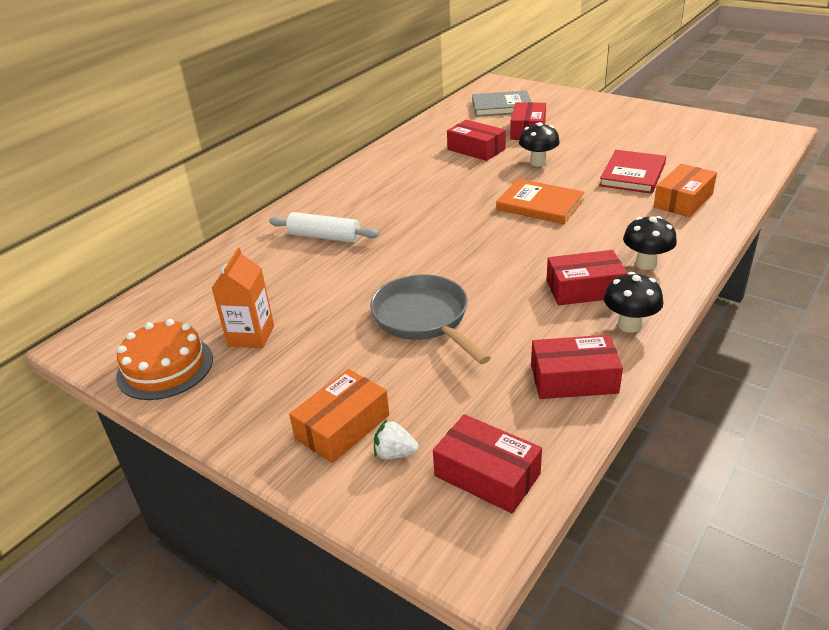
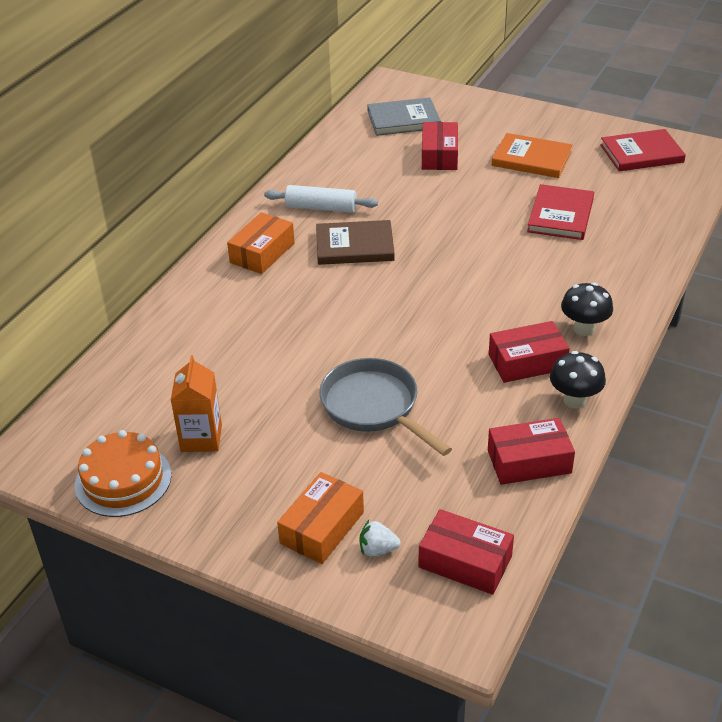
camera: 10 degrees left, 5 degrees up
(324, 237) = (243, 312): white rolling pin -> white rolling pin (321, 208)
(438, 191) = (354, 246): none -> brown book
(476, 149) = (386, 185): red box -> none
(538, 162) = (457, 202): black mushroom -> none
(540, 204) = (468, 259): orange book -> orange book (531, 159)
(683, 200) = (615, 248): orange box -> orange box (262, 253)
(714, 132) = (641, 153): none -> red book

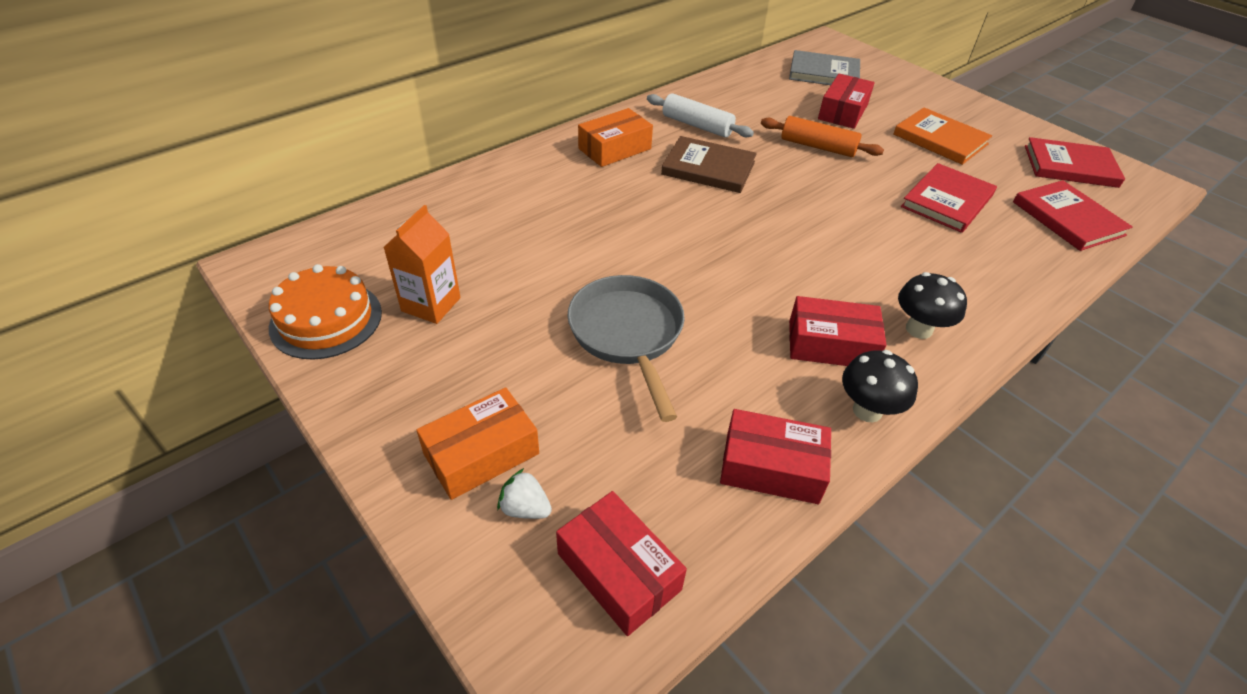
camera: 20 degrees right, 5 degrees up
(435, 197) = (817, 147): none -> orange rolling pin
(655, 202) = (1068, 218): none -> red book

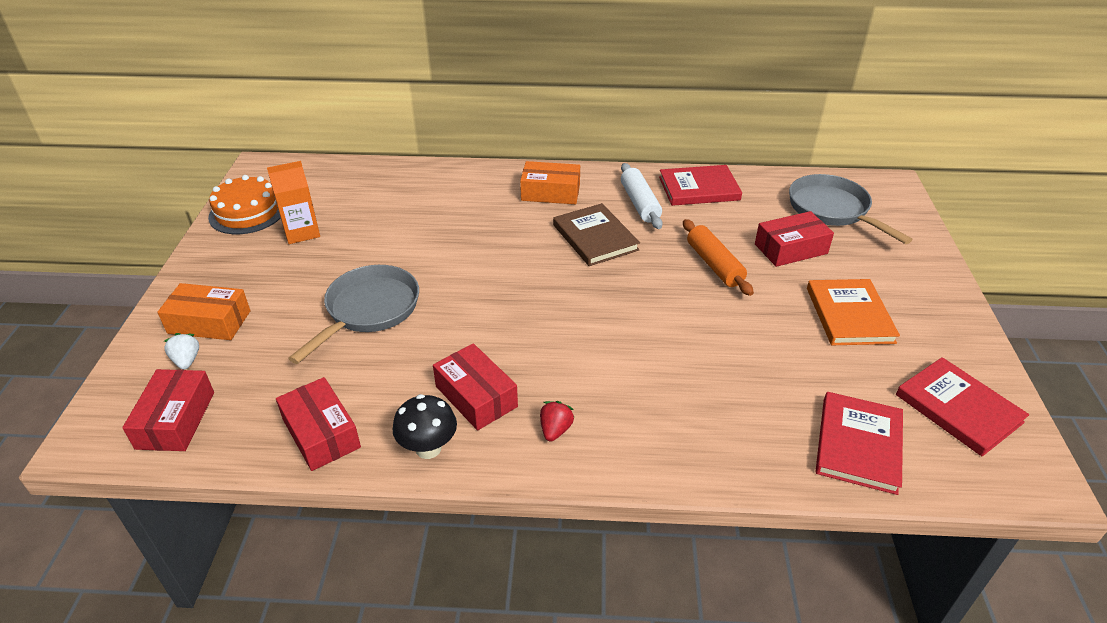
camera: 45 degrees right, 5 degrees down
(824, 73) = (832, 210): grey book -> grey pan
(919, 329) = (555, 430): black mushroom -> red strawberry
(947, 201) = (757, 363): red book -> red book (699, 188)

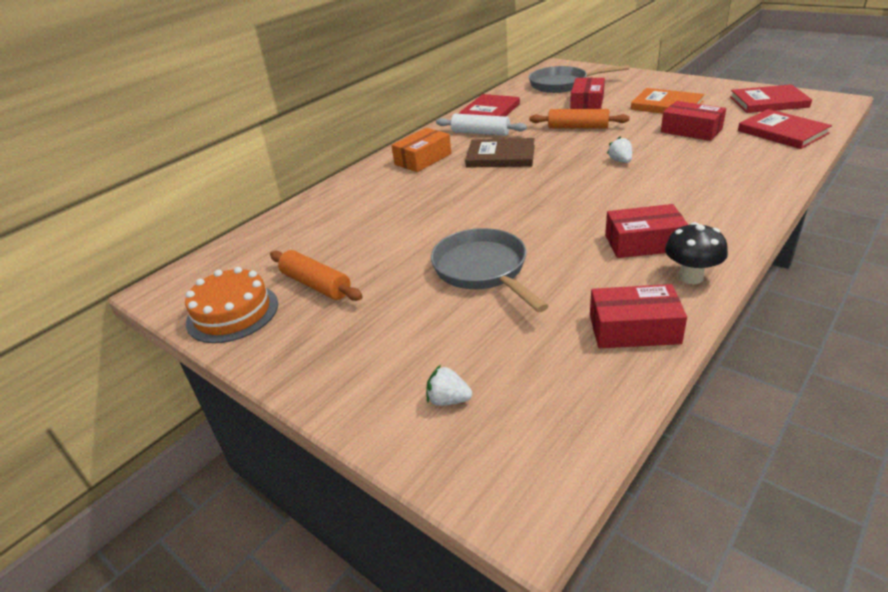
camera: 50 degrees left, 5 degrees down
(175, 420) = (543, 424): red box -> red box (691, 130)
(209, 322) = (397, 372): orange box -> none
(301, 232) = (316, 285): orange carton -> orange rolling pin
(555, 430) = (705, 219): red strawberry -> none
(651, 325) = (620, 161): none -> white strawberry

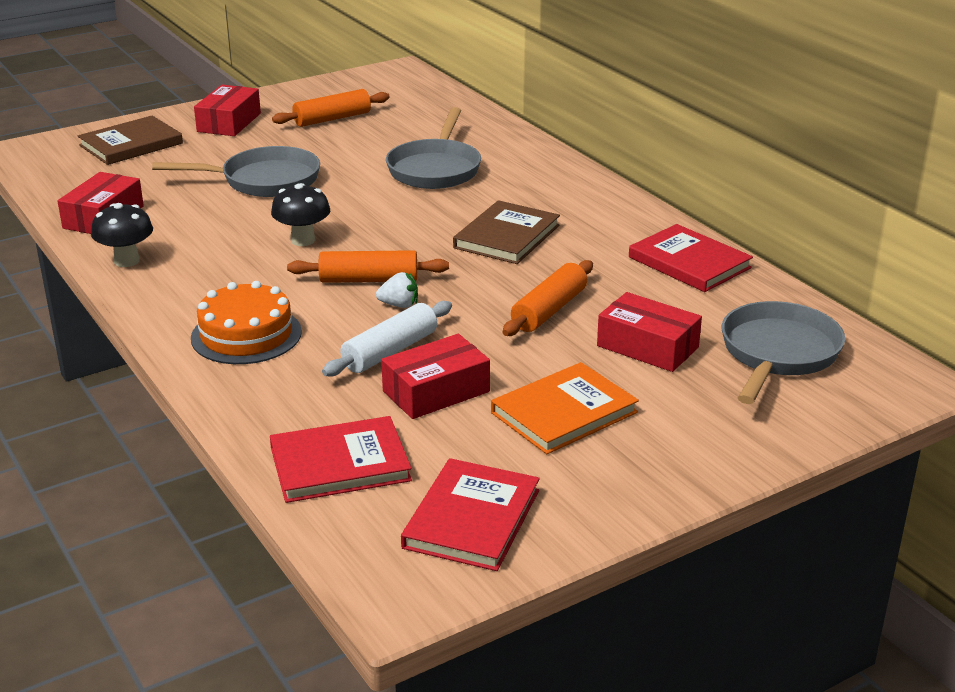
camera: 105 degrees right, 5 degrees down
(232, 313) = (330, 91): orange cake -> orange cake (246, 335)
(409, 205) = (435, 169): none -> grey pan
(423, 159) = (553, 192): orange box -> none
(448, 400) = (131, 144): white strawberry -> brown book
(480, 133) = (605, 240): white rolling pin -> white rolling pin (390, 351)
(573, 216) = (303, 240): none -> black mushroom
(601, 178) = (369, 280): none -> orange rolling pin
(643, 243) = (206, 259): red box -> red box (229, 122)

